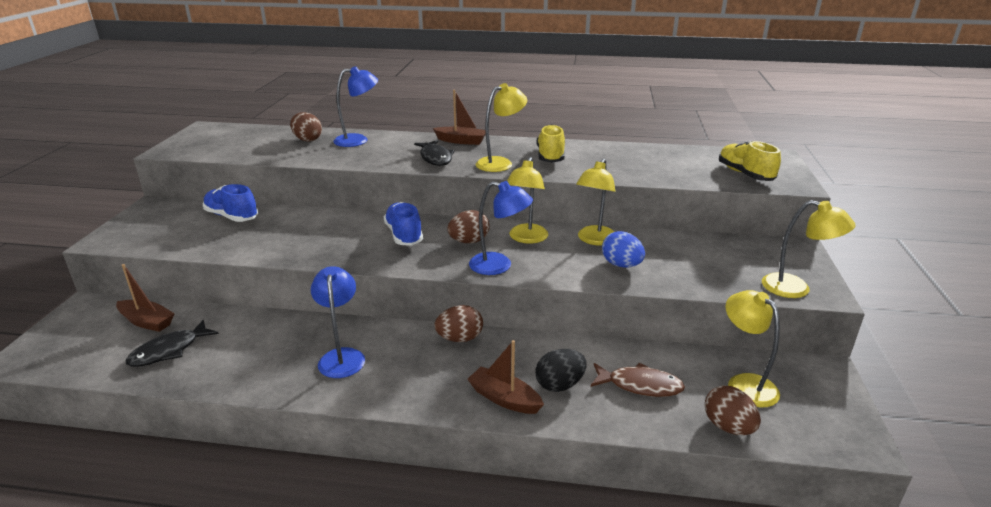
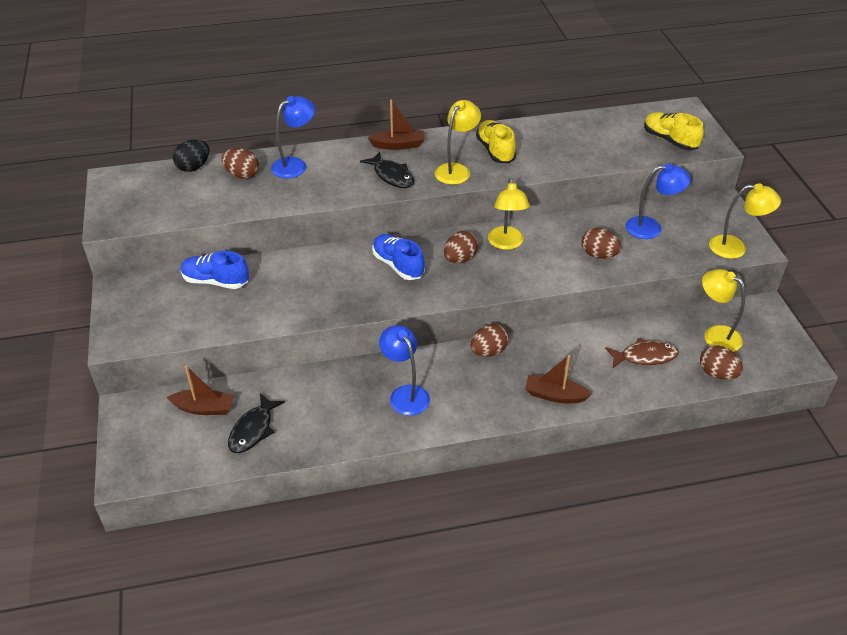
camera: 20 degrees left, 15 degrees up
(499, 266) = (502, 280): blue lamp -> blue lamp (651, 228)
(559, 385) = (588, 372): black egg -> black egg (193, 167)
(594, 240) = (563, 232): yellow lamp -> none
(621, 265) = (598, 255): blue egg -> brown egg

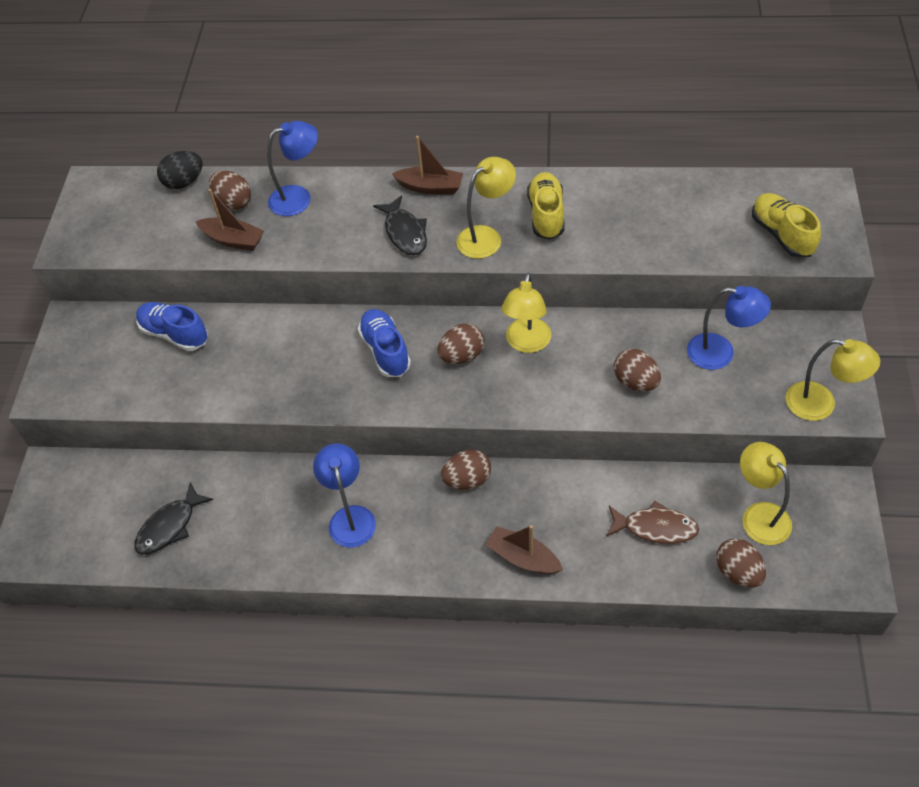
camera: 20 degrees right, 10 degrees up
(204, 408) = (128, 487): brown boat -> brown boat (233, 240)

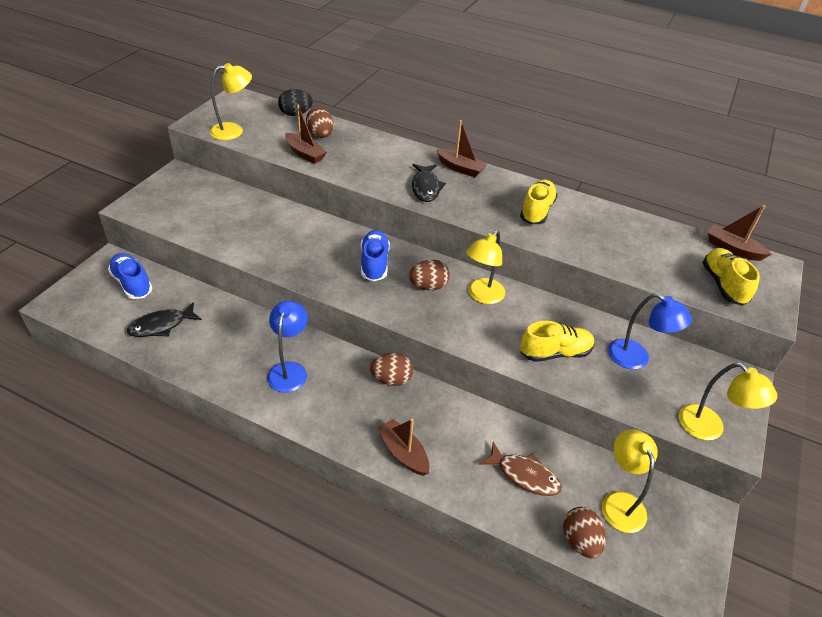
camera: 15 degrees right, 10 degrees down
(174, 334) = (237, 203): blue shoe -> blue shoe (132, 283)
(298, 198) = (365, 145): blue lamp -> none
(486, 237) = (484, 209): yellow lamp -> yellow lamp (234, 131)
(635, 382) = (555, 353): brown egg -> yellow shoe
(775, 182) = (732, 249): none -> brown boat

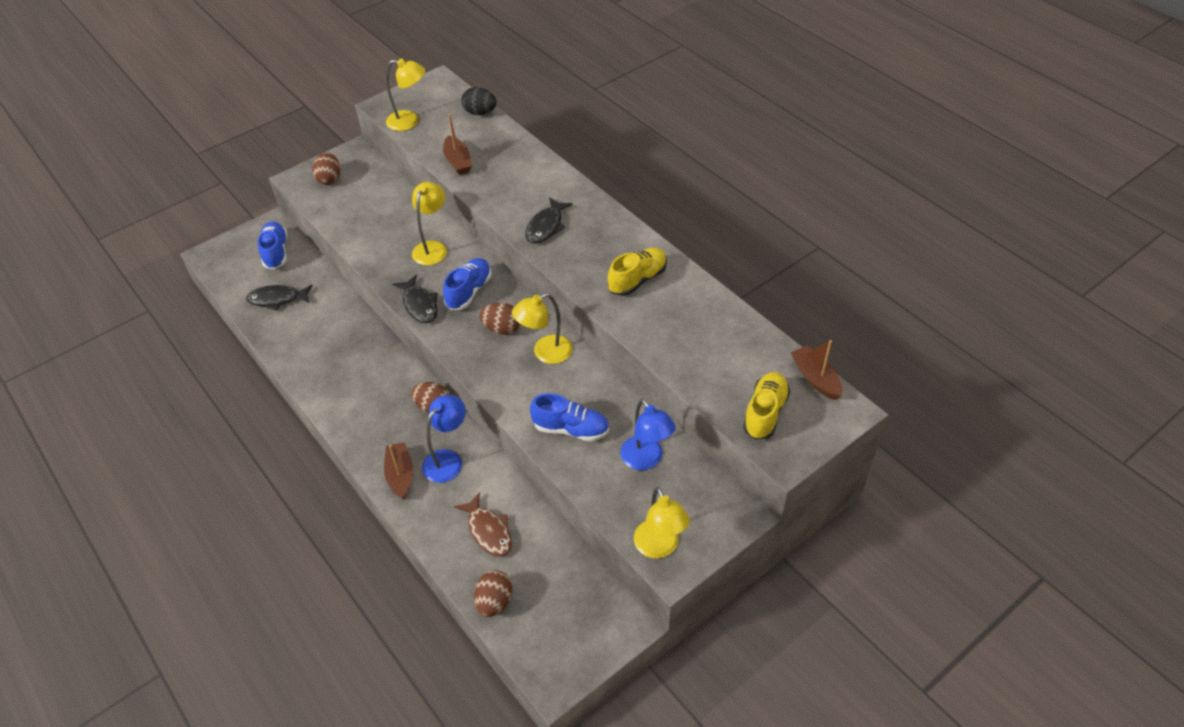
camera: 30 degrees right, 5 degrees up
(289, 370) = (354, 371): blue lamp -> blue lamp (448, 459)
(320, 134) = (487, 141): brown egg -> brown egg (329, 179)
(336, 286) = (419, 305): none -> black fish
(460, 168) = (597, 212): brown boat -> none
(555, 353) = (571, 429): yellow shoe -> blue shoe
(620, 502) = (555, 585): yellow lamp -> yellow lamp (432, 248)

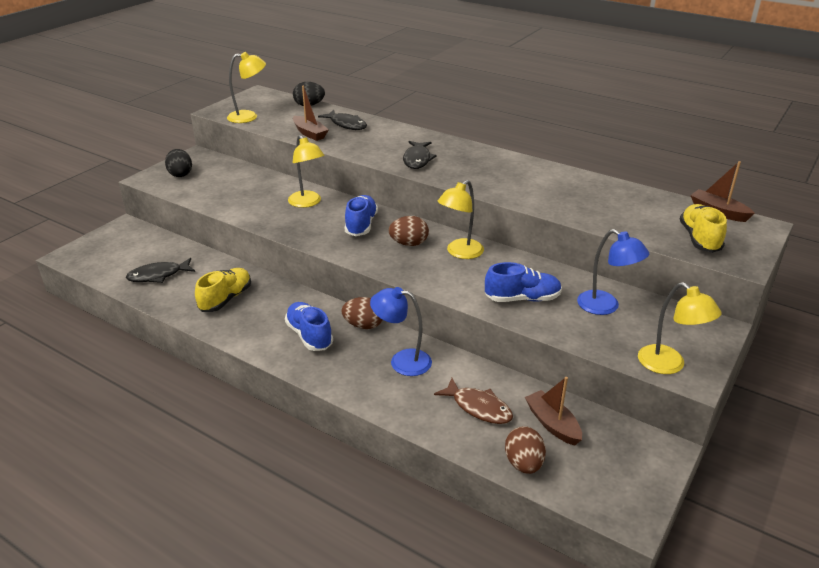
camera: 20 degrees left, 15 degrees down
(276, 252) = (140, 243): blue shoe -> blue shoe (309, 335)
(329, 179) = (180, 174): brown egg -> black egg
(400, 475) = (362, 383): brown boat -> brown boat (552, 424)
(419, 305) = (320, 240): black fish -> black fish (346, 124)
(432, 248) = (307, 203): yellow lamp -> yellow lamp turned 150 degrees clockwise
(448, 459) = (402, 361): blue lamp -> blue lamp turned 90 degrees counterclockwise
(637, 280) = (522, 178): yellow shoe -> yellow shoe (226, 299)

